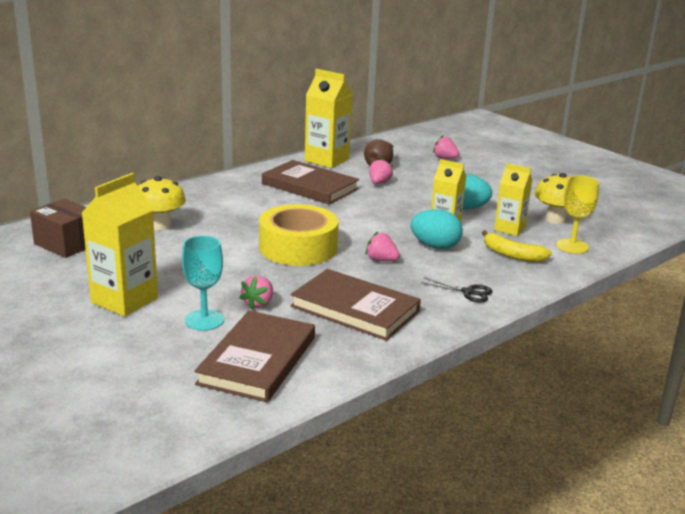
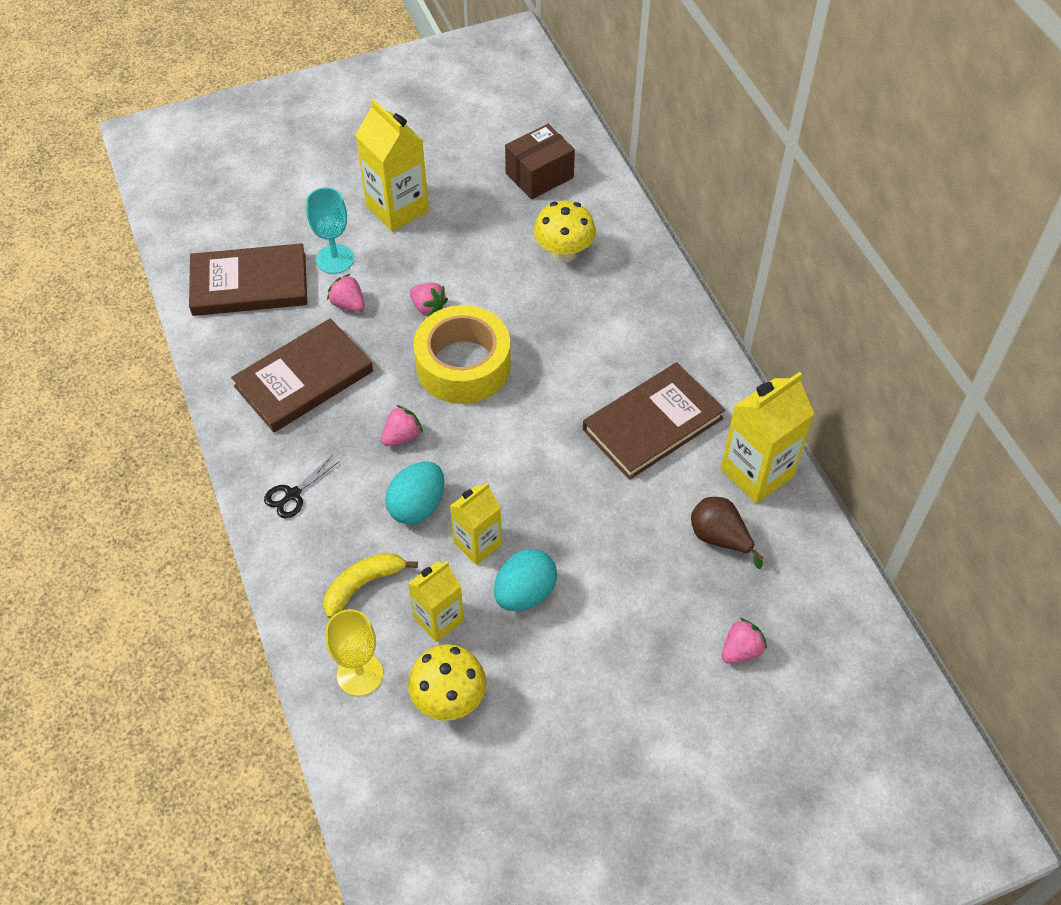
camera: 110 degrees right, 30 degrees up
(257, 360) = (249, 284): brown book -> brown book turned 45 degrees counterclockwise
(379, 183) = (647, 513): pink strawberry -> pink strawberry (428, 308)

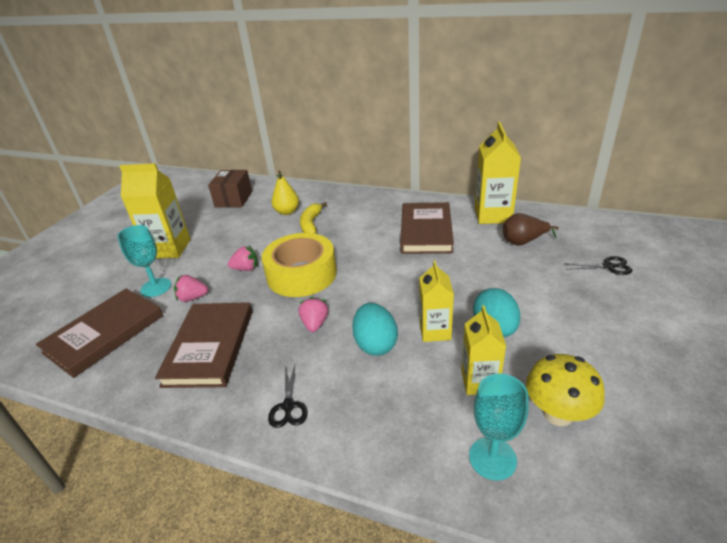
camera: 45 degrees left, 20 degrees down
(360, 674) = (492, 458): yellow goblet -> turquoise goblet
(363, 585) = (410, 408): yellow banana -> yellow banana (311, 224)
(564, 253) = (287, 212): yellow mushroom -> yellow pear
(741, 650) = (608, 266): pink strawberry -> black scissors

